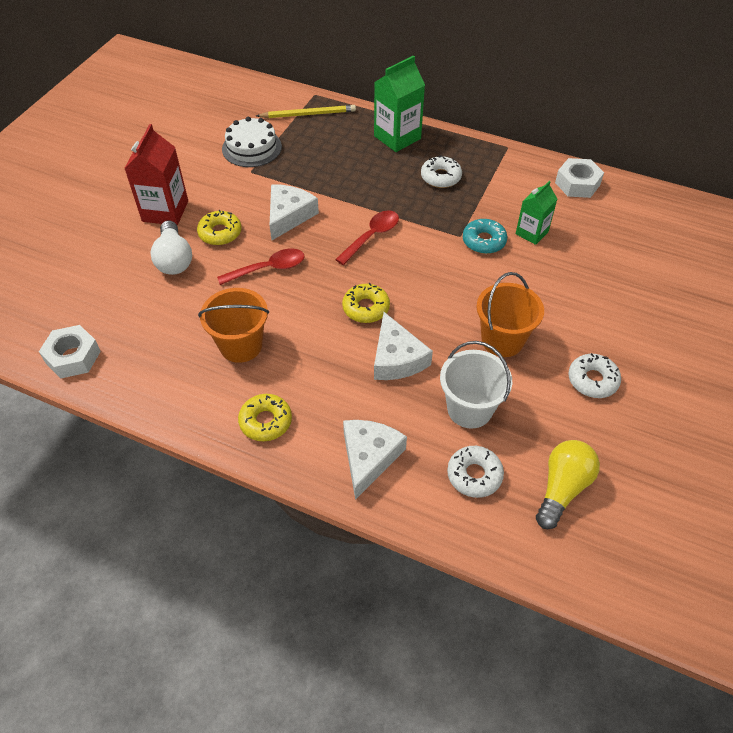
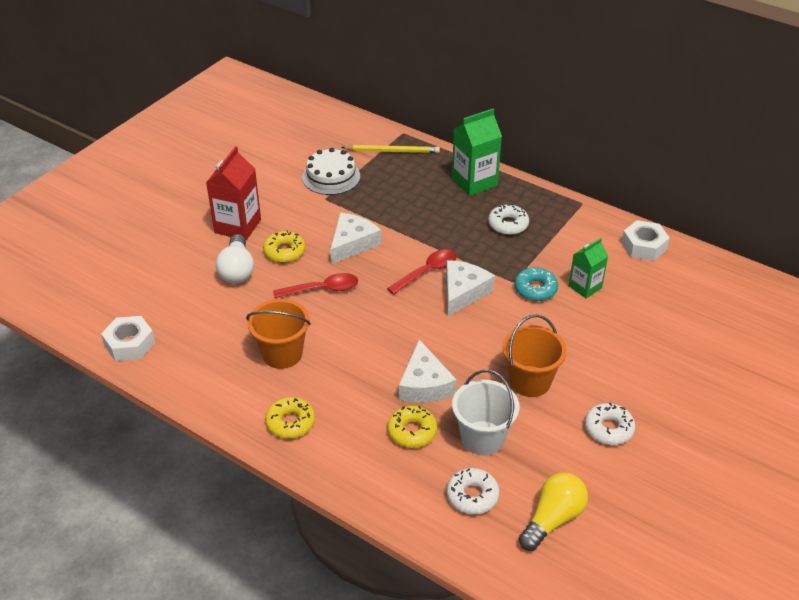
camera: 10 degrees right, 10 degrees down
(366, 308) = (406, 336): yellow donut -> yellow donut (412, 431)
(369, 457) = (378, 466): white cheese -> white cheese (463, 292)

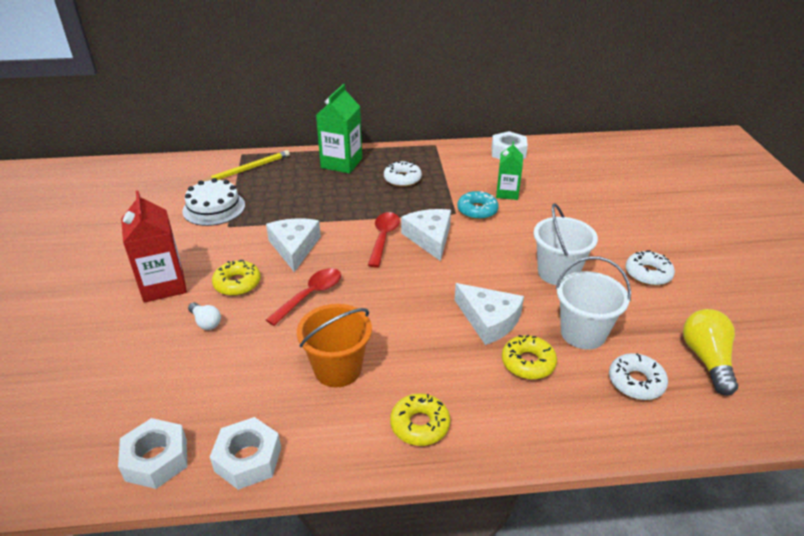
camera: 40 degrees left, 5 degrees down
(174, 376) = (248, 459): none -> white nut
(237, 270) = (206, 322): white light bulb -> white light bulb, size x0.56
(530, 381) = (558, 273): orange bucket -> white bucket

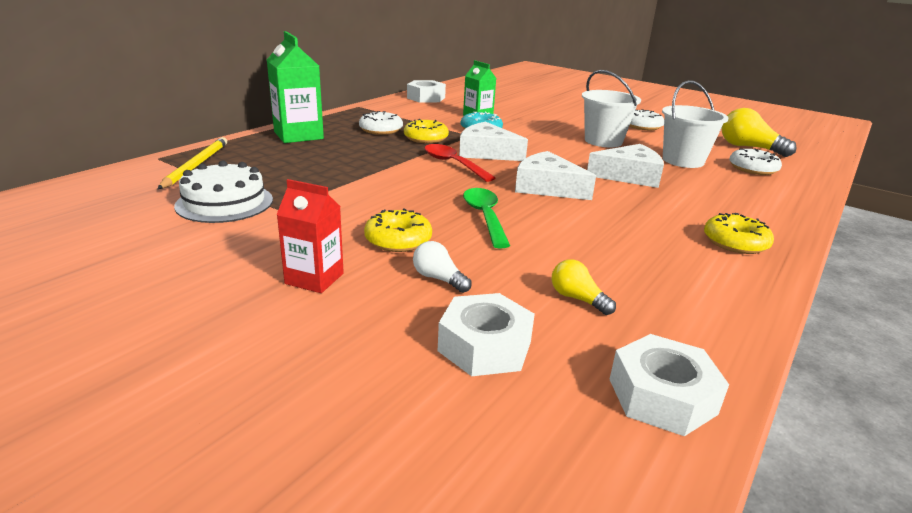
camera: 50 degrees left, 10 degrees down
(163, 285) = (314, 278): red carton -> red carton, size x0.64
(206, 322) = (438, 279): white light bulb -> white light bulb turned 135 degrees counterclockwise
(237, 383) = (577, 299): none -> yellow light bulb
(248, 459) = (714, 335): white nut -> white nut (485, 346)
(294, 247) = (391, 196): white cheese -> white cheese (547, 187)
(310, 295) = (485, 217): red spoon -> green spoon
(338, 369) = (619, 245): orange bucket -> none
(528, 363) = (697, 184): yellow donut -> yellow donut (426, 138)

